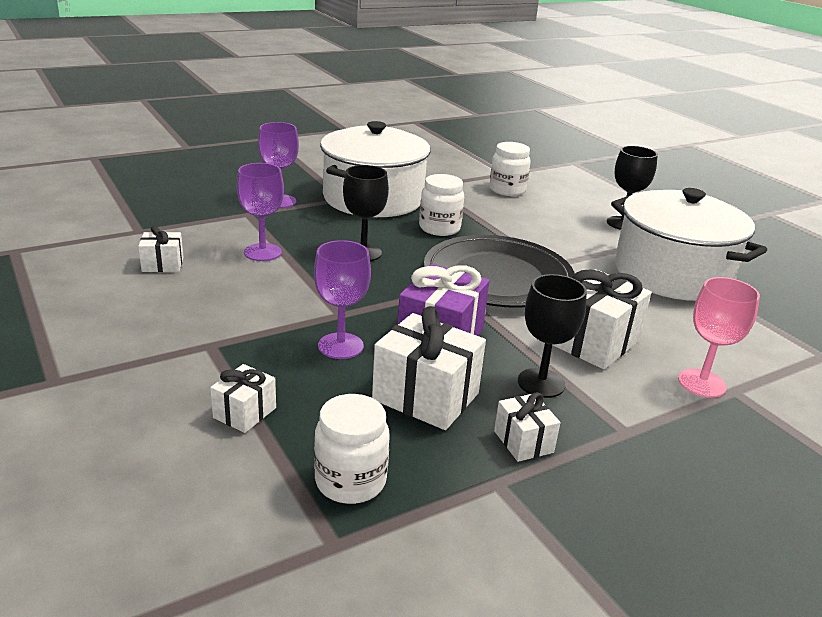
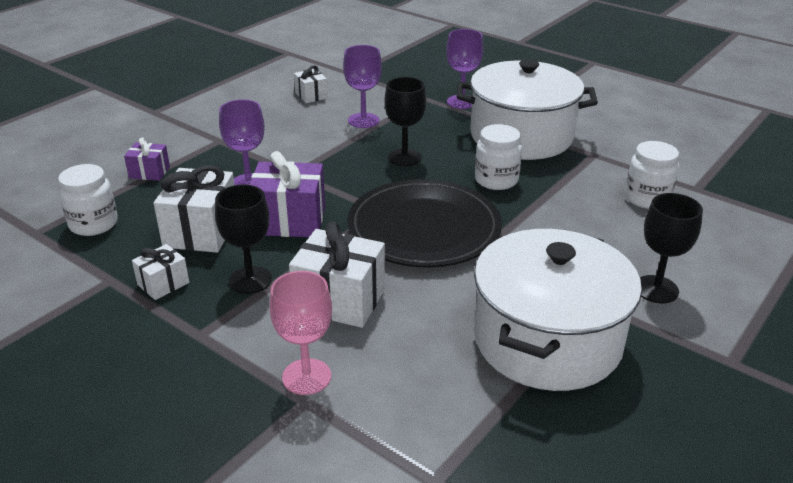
camera: 70 degrees right, 5 degrees up
(245, 413) = (149, 172): white gift -> purple gift

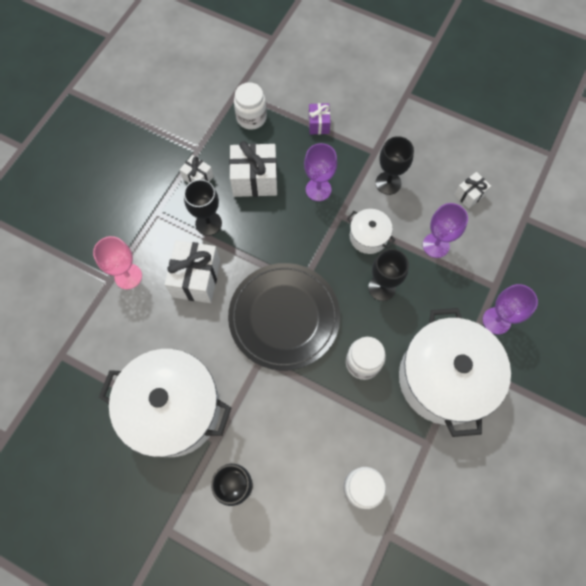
camera: 80 degrees right, 35 degrees up
(268, 137) = (388, 183): none -> black goblet
(289, 221) = (277, 228): purple gift -> none
(334, 158) = (368, 237): none -> white pot

